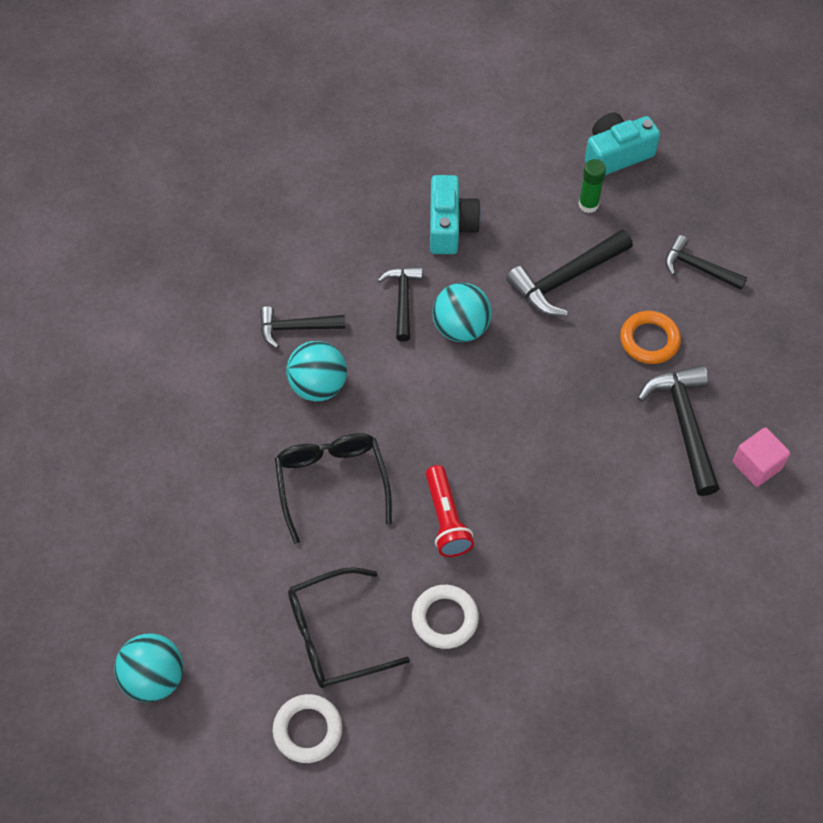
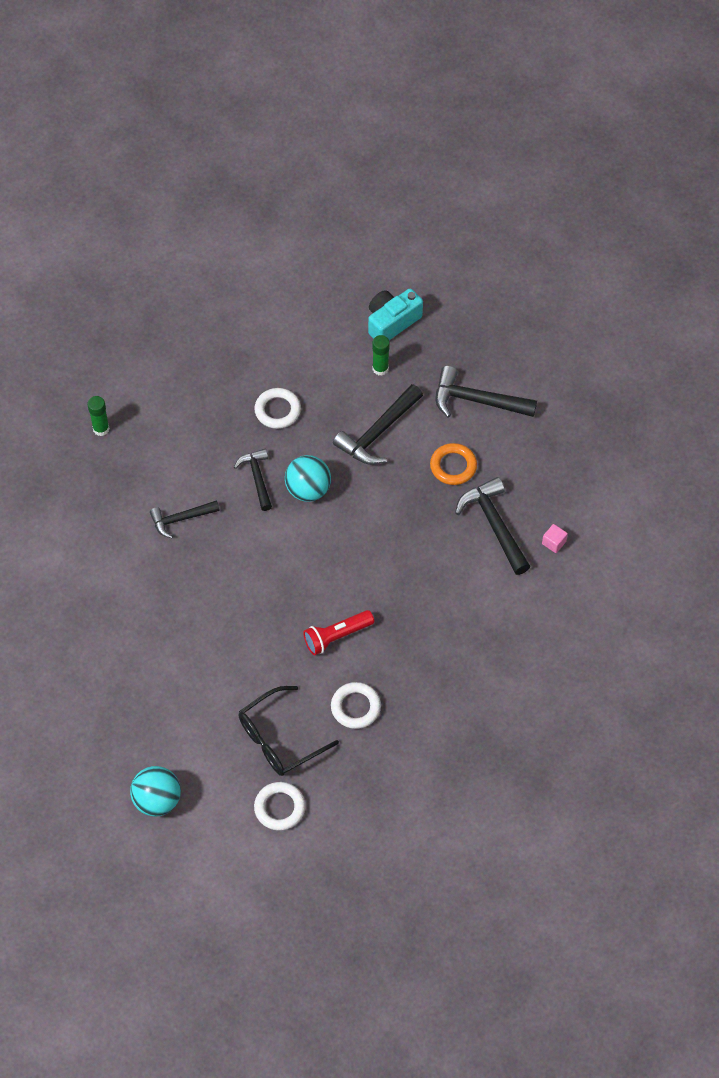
camera: 15 degrees left, 0 degrees up
(235, 202) = (101, 429): none -> green glue stick
(318, 386) = (212, 560): turquoise ball -> none
(331, 483) = (244, 630): black glasses -> none
(446, 519) = (337, 636): red flashlight -> red flashlight turned 90 degrees clockwise
(450, 226) = (277, 410): turquoise camera -> white ring
(698, 268) = (476, 400): black hammer -> black hammer, size x1.56
(757, 465) = (554, 543): pink cube -> pink cube, size x0.65

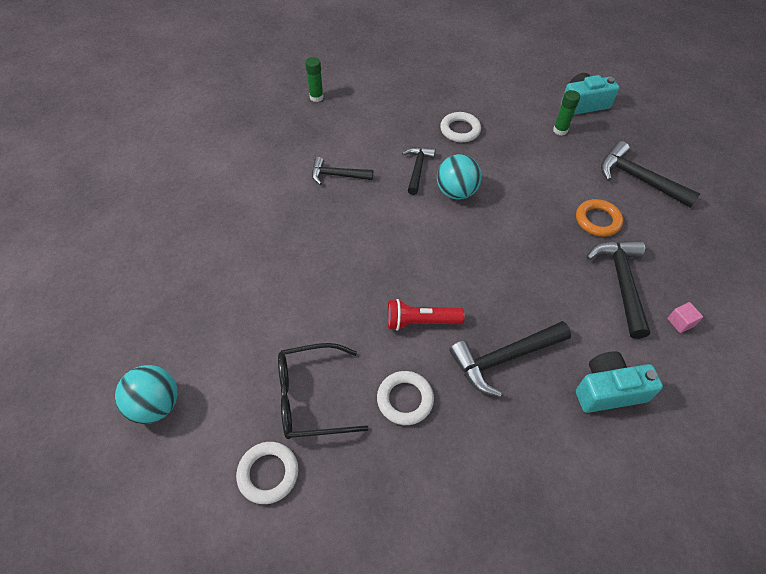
camera: 25 degrees right, 5 degrees down
(378, 433) = (538, 173): black hammer -> black hammer (504, 359)
(512, 629) = (608, 390): none -> turquoise camera

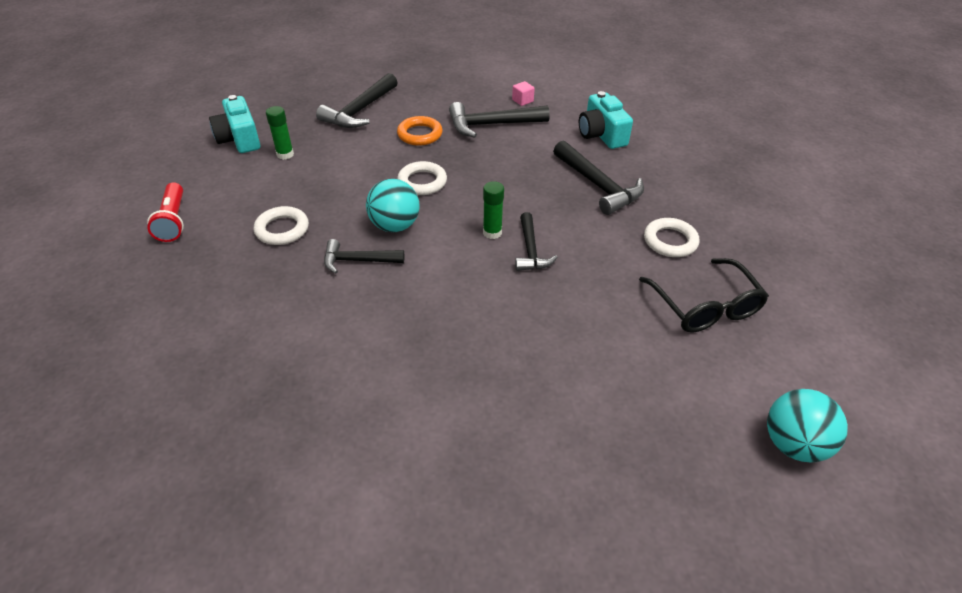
camera: 100 degrees left, 10 degrees down
(268, 474) = (796, 323): white ring -> white ring (422, 182)
(316, 97) = (190, 396): green glue stick -> green glue stick (492, 232)
(337, 175) = (377, 338): black hammer -> black hammer (530, 250)
(420, 322) = (582, 238): red flashlight -> red flashlight (173, 221)

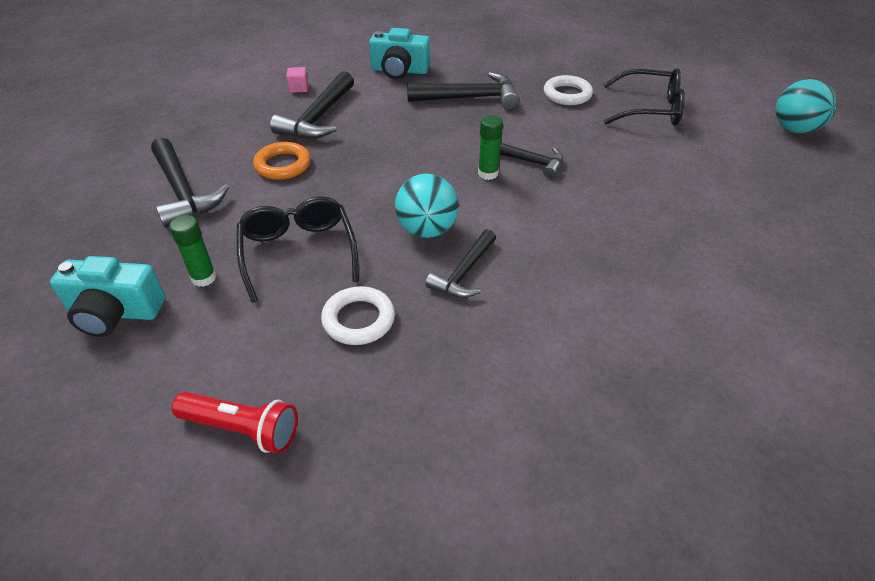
camera: 60 degrees left, 0 degrees up
(331, 179) = (298, 252): none -> black glasses
(422, 182) = (369, 189): white ring -> none

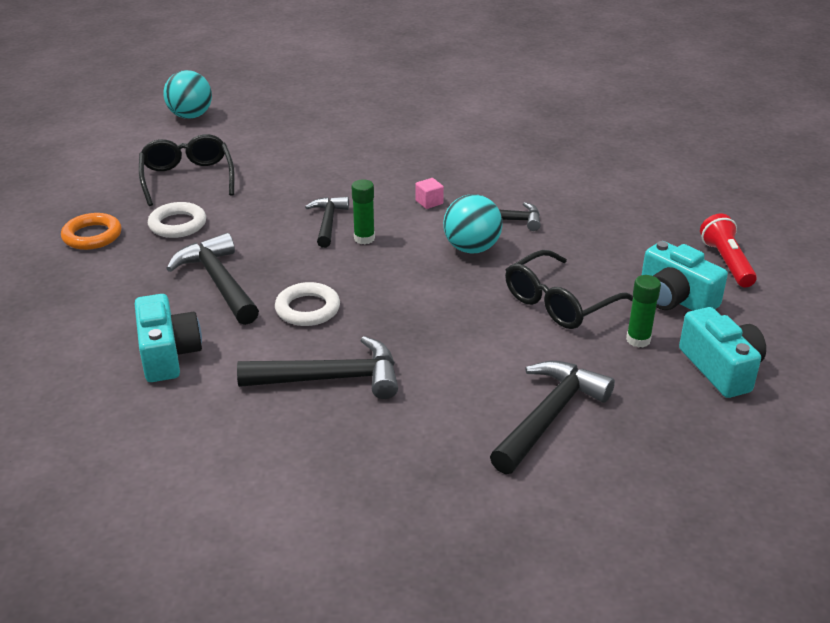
camera: 115 degrees left, 10 degrees down
(229, 338) = (675, 298): none -> turquoise camera
(283, 165) = (445, 365): orange ring -> orange ring (92, 236)
(299, 88) = (264, 427): pink cube -> pink cube (429, 202)
(358, 319) = (597, 250): white ring -> white ring (307, 309)

